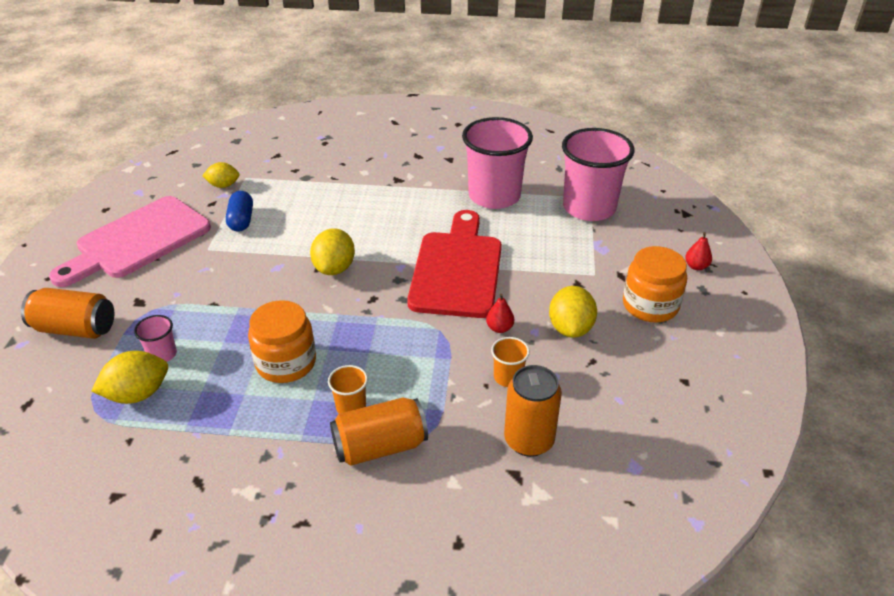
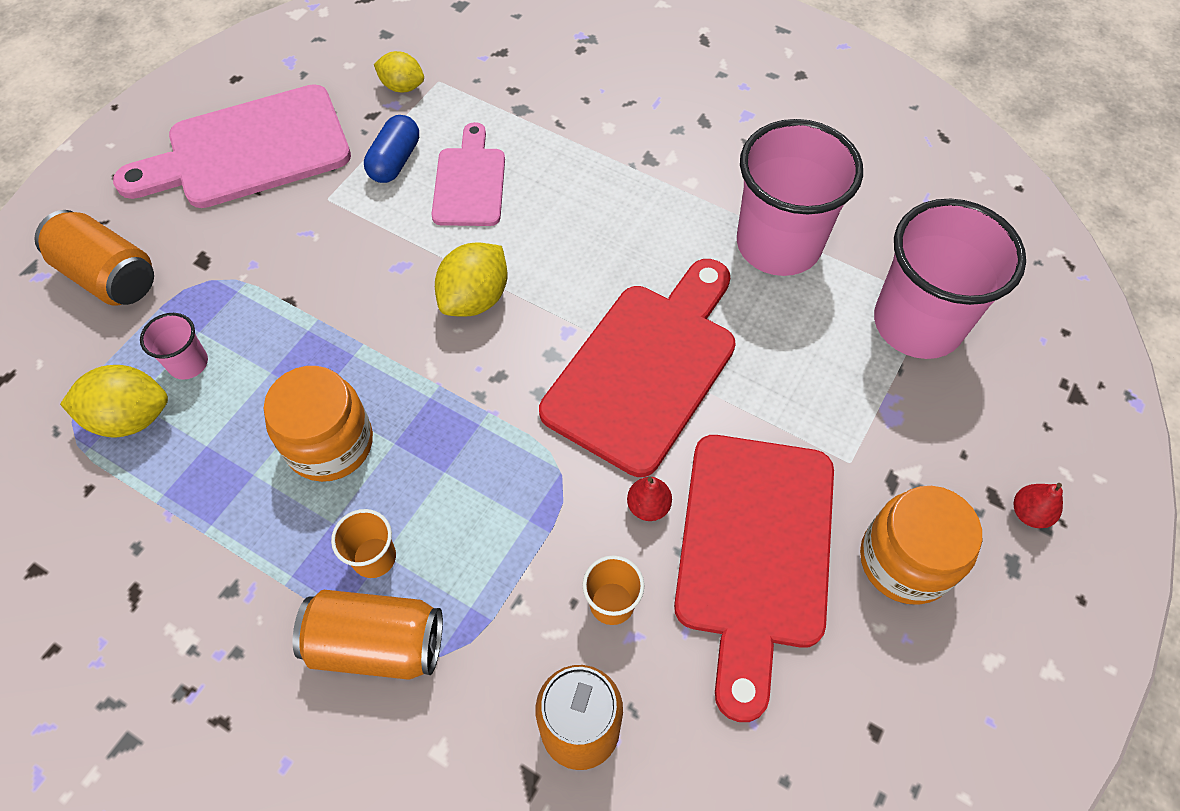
camera: 25 degrees right, 20 degrees up
(296, 217) = (470, 182): none -> pink cutting board
(570, 328) = (754, 552): yellow lemon -> red cutting board

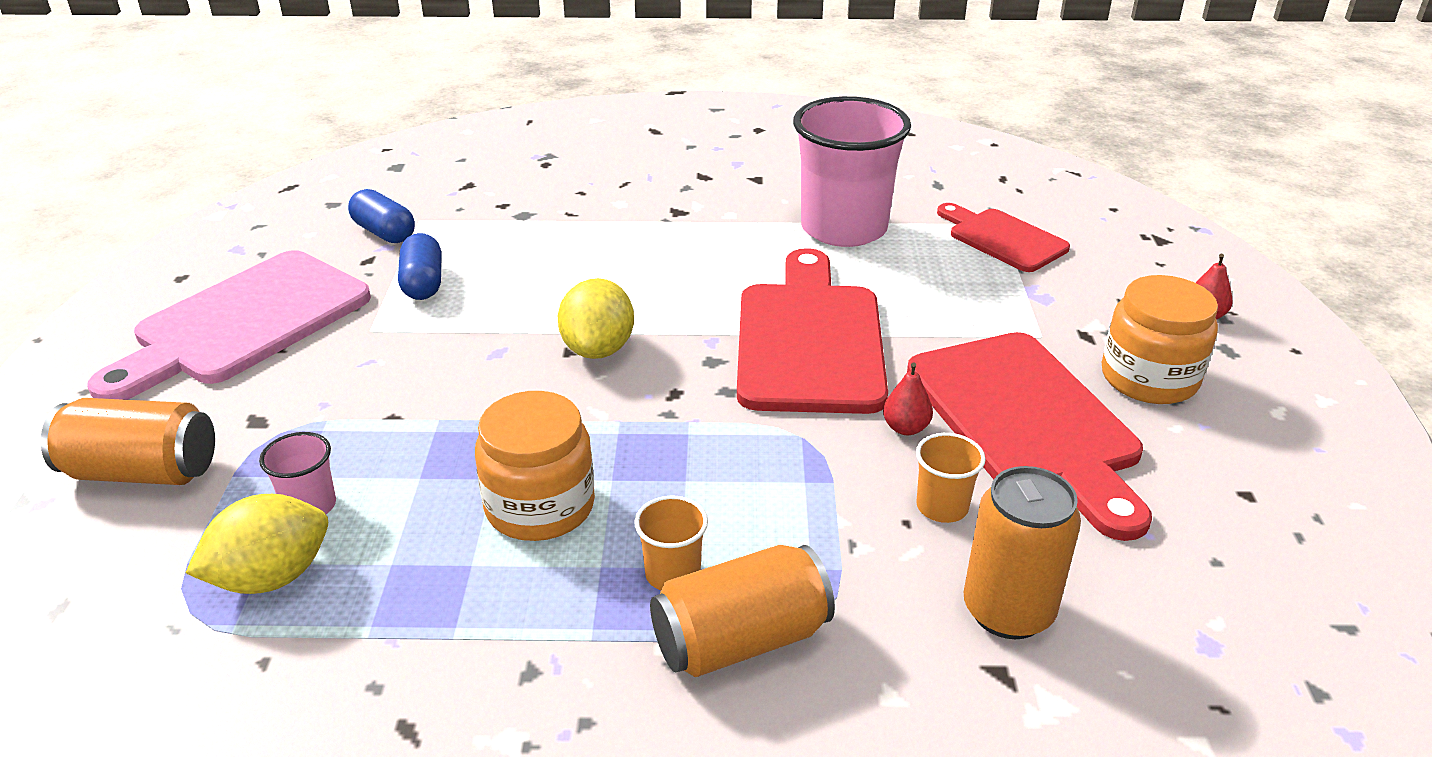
camera: 30 degrees left, 25 degrees down
(402, 86) = (384, 232): yellow lemon -> blue capsule
(470, 182) = (517, 274): pink cutting board -> none
(917, 323) = (1003, 238): pink cup -> red cutting board

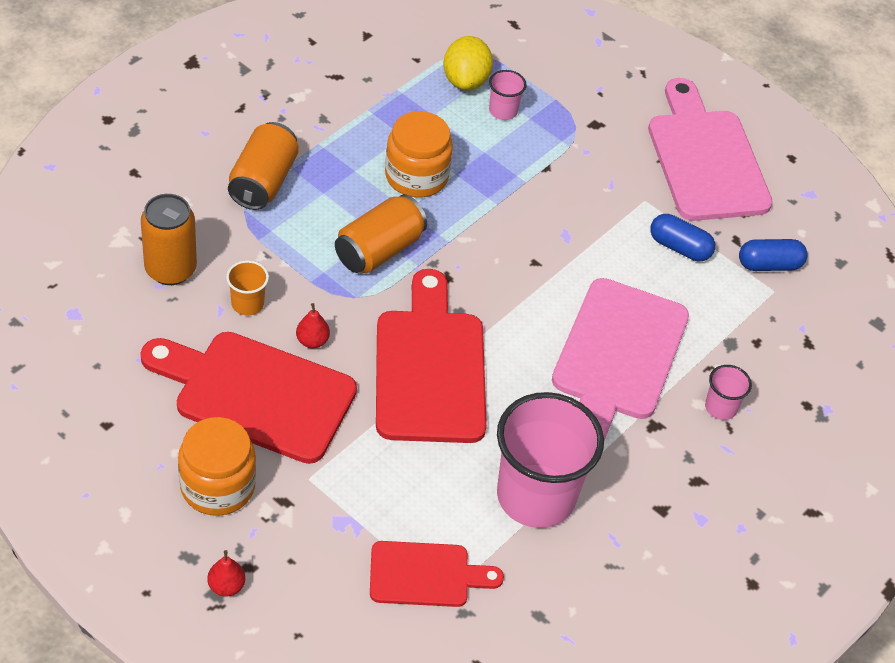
camera: 125 degrees right, 15 degrees up
(142, 471) = (591, 75): orange can -> orange can (379, 250)
(598, 349) = (524, 275): yellow lemon -> none
(609, 193) = (720, 407): none -> pink cup
(628, 256) = (617, 357): none -> pink cutting board
(672, 574) = (323, 188): orange cup -> none
(810, 340) = (430, 368): red cutting board -> red cutting board turned 135 degrees counterclockwise

